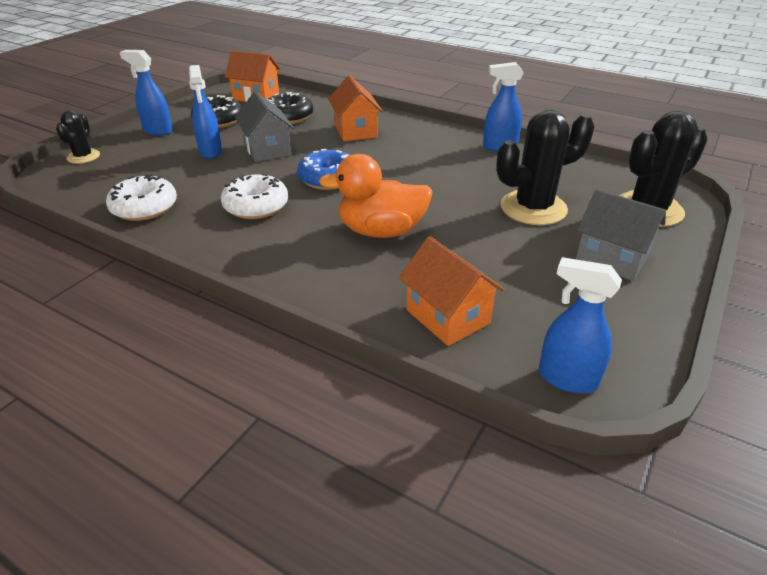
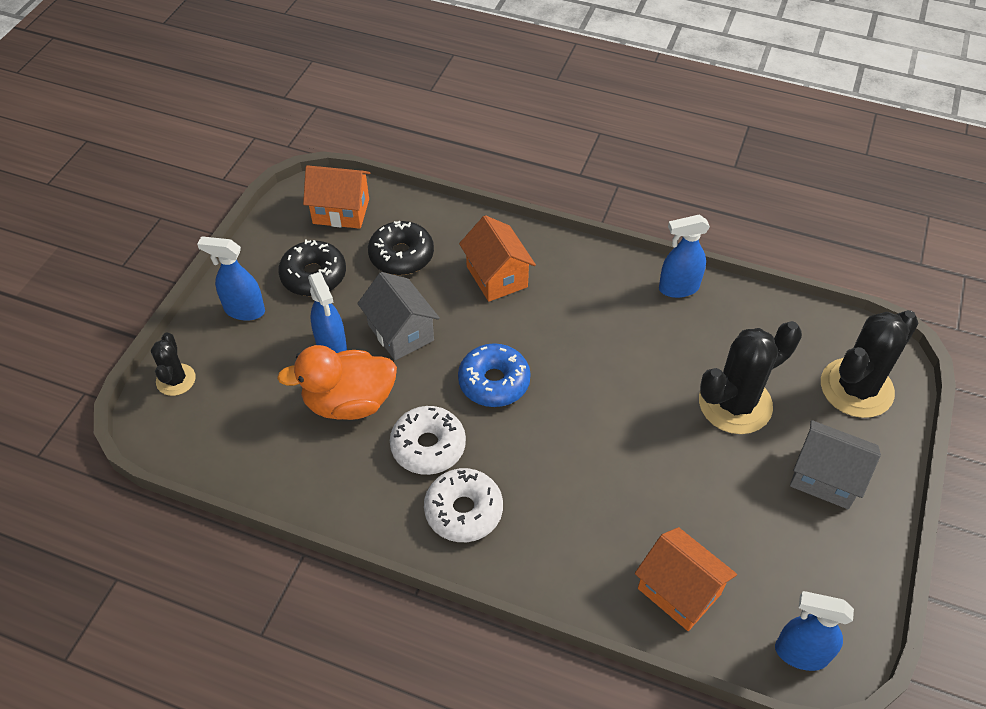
camera: 10 degrees left, 15 degrees up
(144, 207) = (300, 468): white donut -> white donut (463, 511)
(381, 231) = (580, 469): orange duck -> orange duck (349, 402)

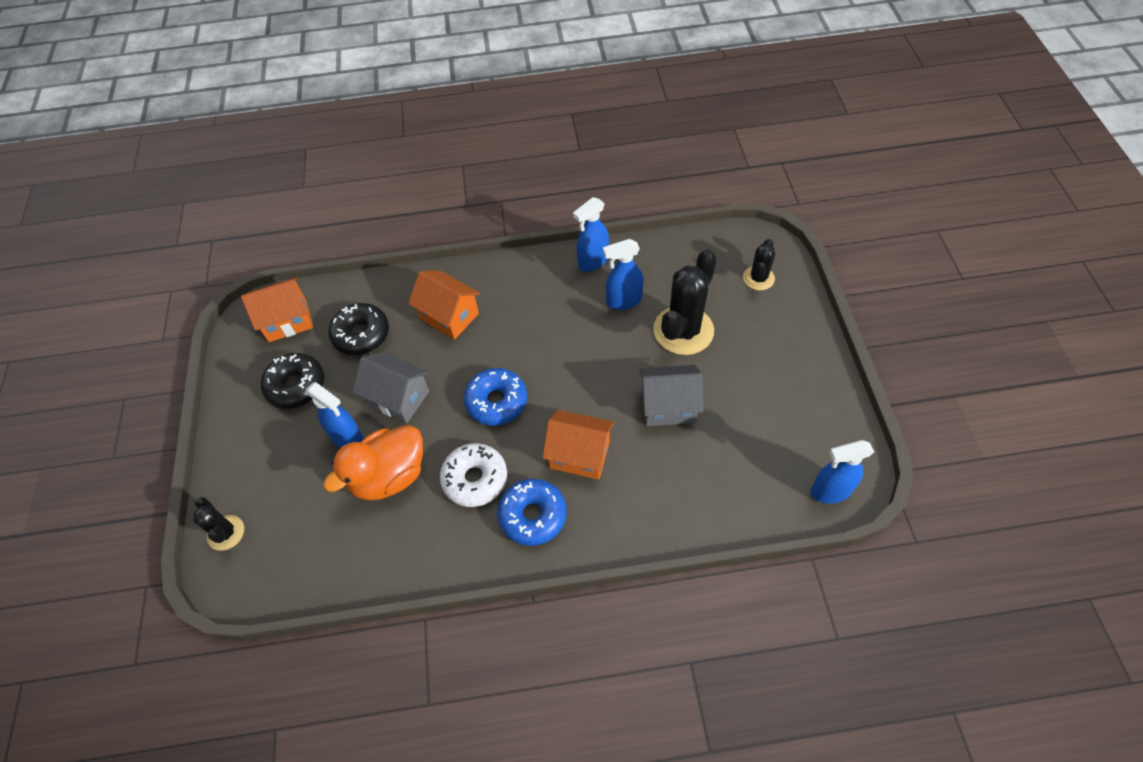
camera: 25 degrees left, 5 degrees up
(244, 310) = (252, 443): blue spray bottle -> blue spray bottle (623, 301)
(463, 511) = (533, 515): white donut -> blue donut
(679, 591) = (724, 491): orange house -> orange house (579, 454)
(825, 477) = (774, 354): grey house -> grey house (668, 406)
(856, 388) = (758, 278): black cactus -> black cactus, size x0.54

